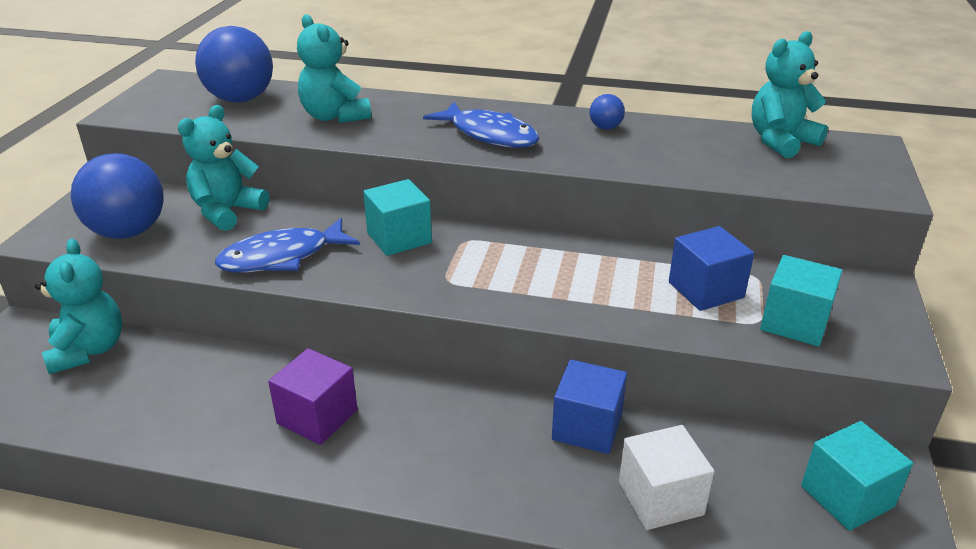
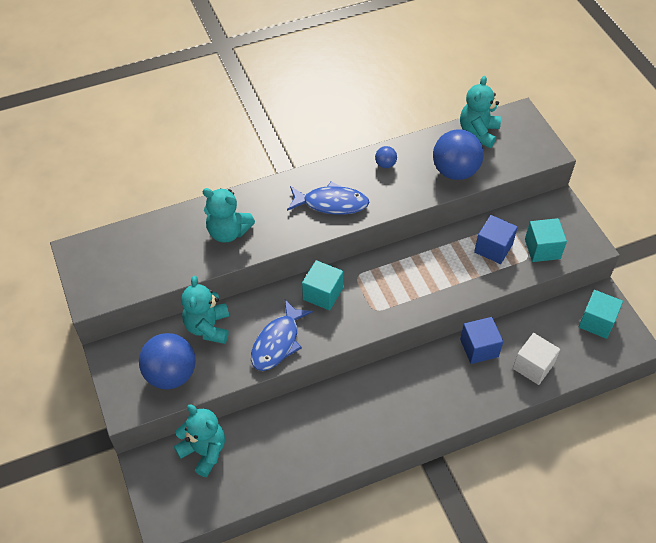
camera: 35 degrees left, 20 degrees up
(240, 99) = (150, 245): blue ball -> blue ball (455, 171)
(317, 417) = (361, 415): purple cube -> none

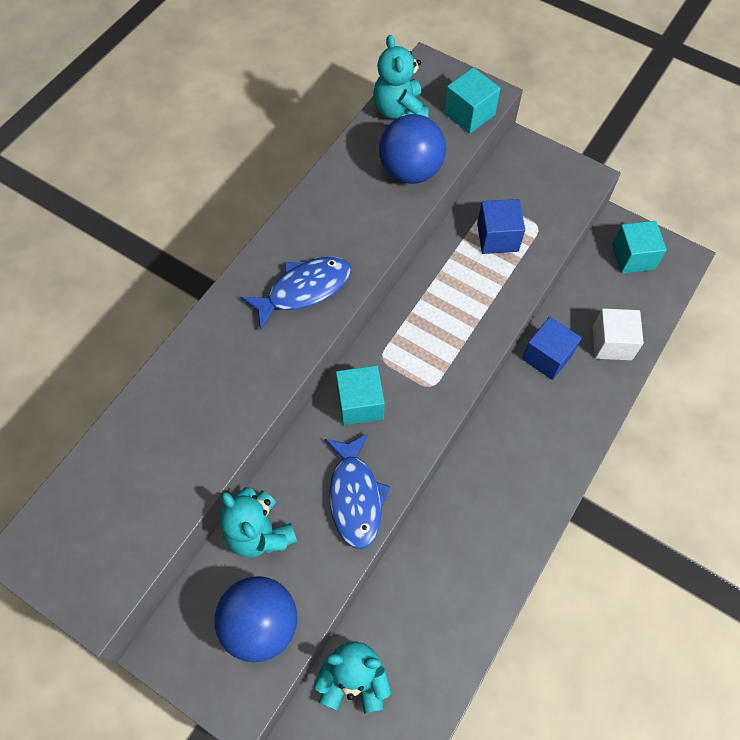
camera: 35 degrees left, 10 degrees up
(228, 232) = (207, 401): turquoise teddy bear -> none
(385, 164) = (328, 205): blue ball -> none
(542, 249) = (545, 209): turquoise cube -> turquoise cube (469, 114)

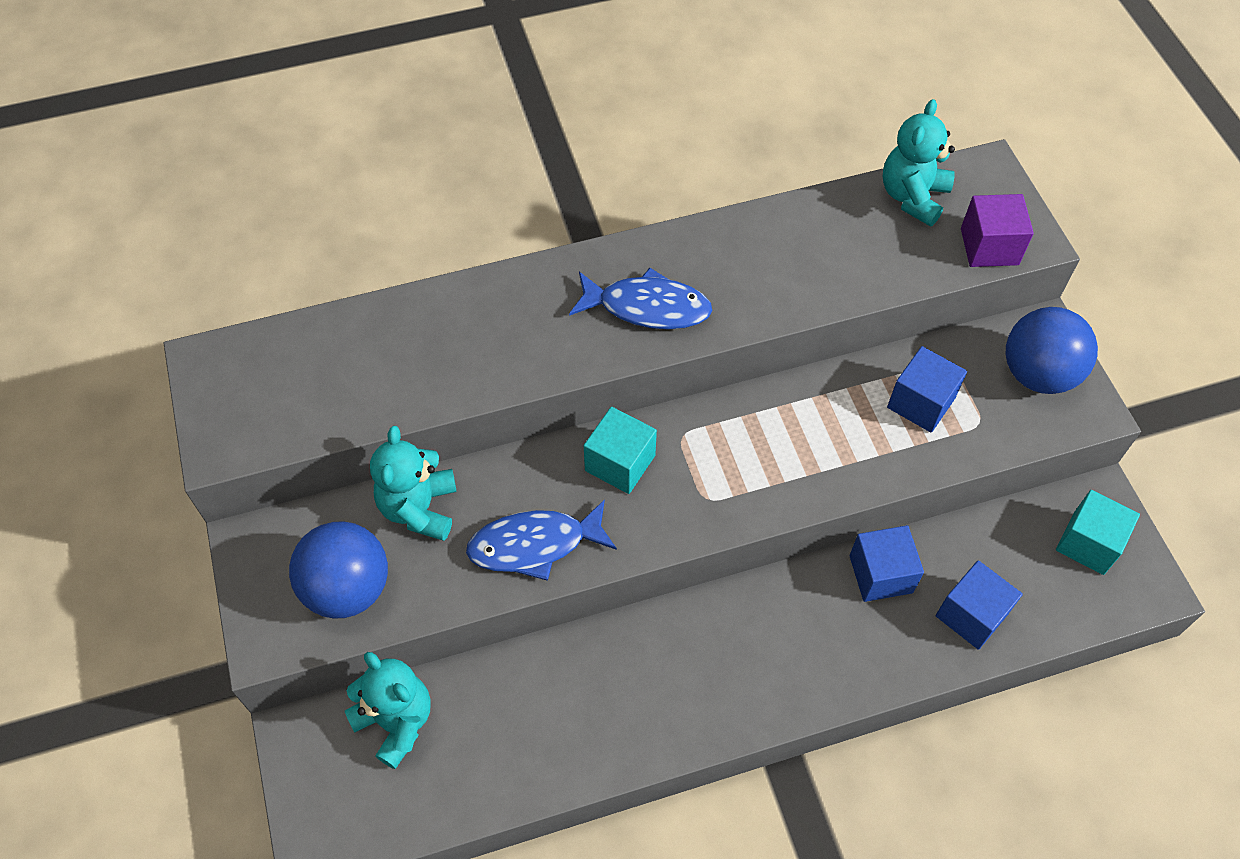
camera: 40 degrees right, 5 degrees down
(355, 497) = (534, 545): blue fish -> blue fish turned 45 degrees clockwise
(410, 171) = (866, 264): blue ball -> blue ball (1038, 374)
(469, 114) = (989, 246): turquoise cube -> purple cube
(612, 343) = (971, 615): white cube -> blue cube

